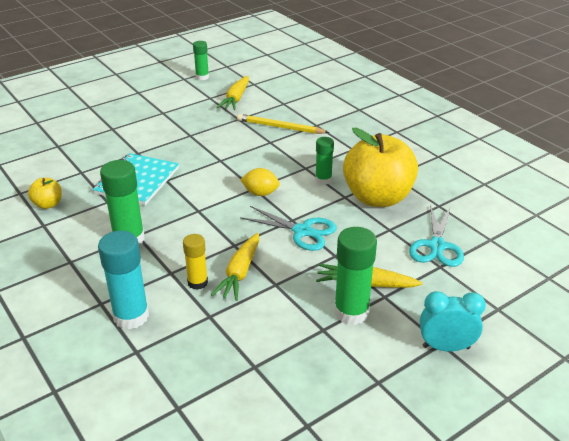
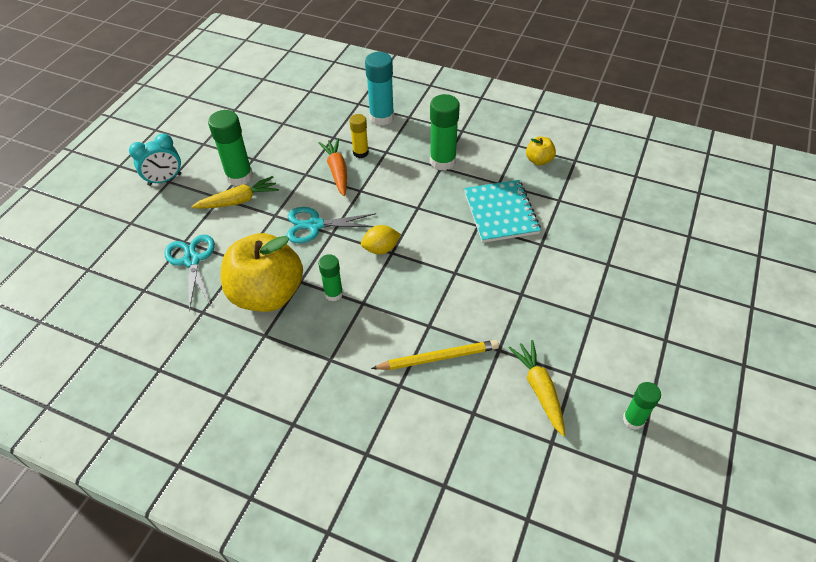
camera: 150 degrees right, 15 degrees up
(240, 273) = (337, 171): yellow carrot -> orange carrot

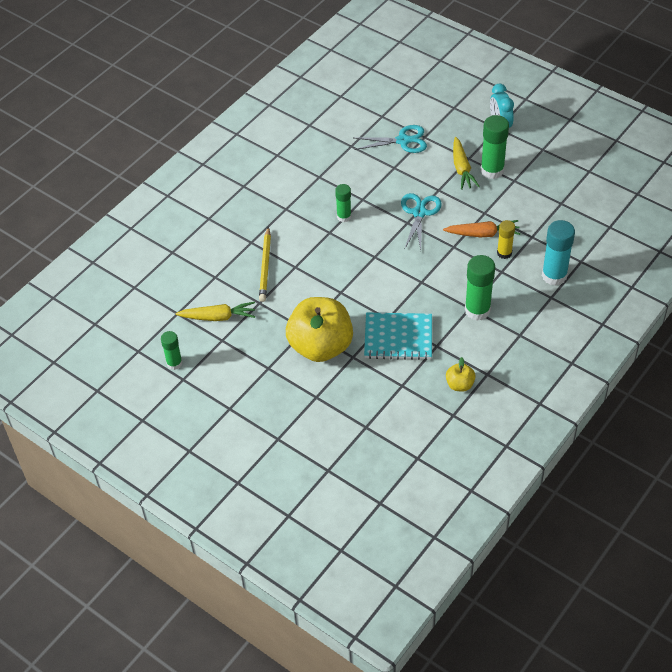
camera: 105 degrees right, 0 degrees up
(267, 294) = (356, 180): yellow apple -> yellow apple (320, 346)
(381, 249) = (380, 250): yellow lemon -> none

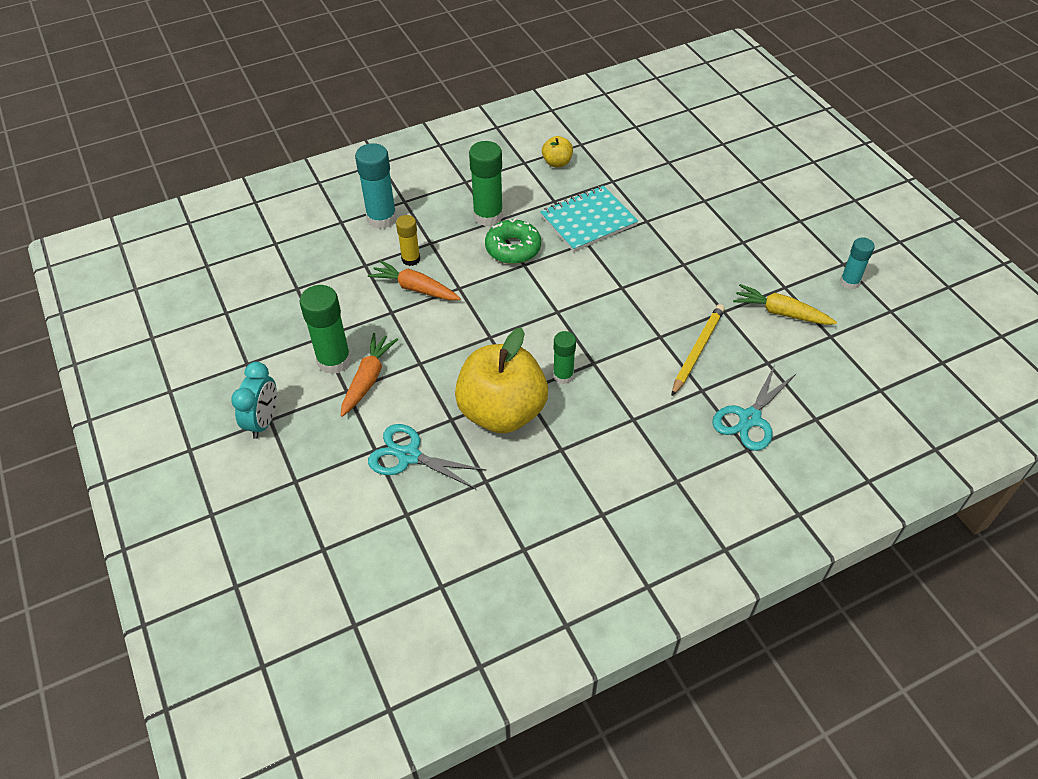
camera: 155 degrees left, 0 degrees up
(174, 363) = (849, 282): green glue stick -> turquoise glue stick
(320, 346) = (675, 241): yellow apple -> yellow apple (502, 412)
(398, 338) = (588, 220): turquoise notebook -> turquoise notebook turned 60 degrees counterclockwise
(419, 213) = (467, 342): turquoise scissors -> turquoise scissors (749, 419)
(438, 291) = (513, 248): none -> green donut
(462, 168) = (368, 379): yellow carrot -> orange carrot

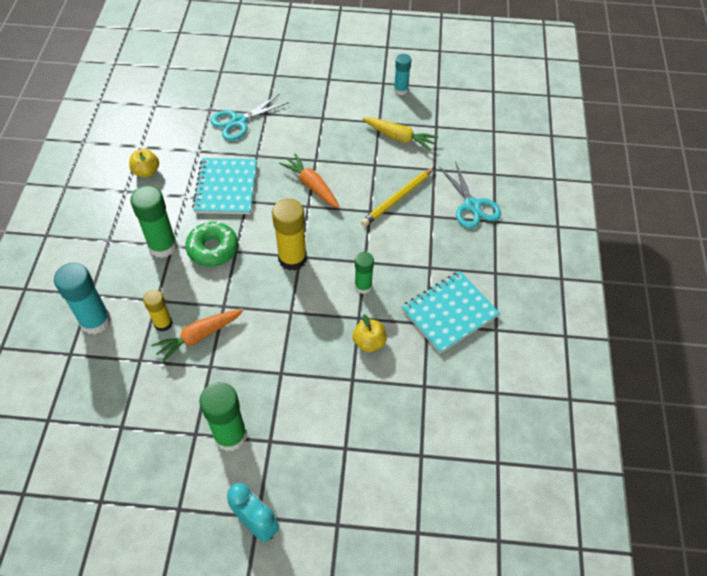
camera: 60 degrees left, 5 degrees up
(368, 379) = (270, 419): orange carrot -> orange carrot (312, 186)
(409, 456) = (368, 426): turquoise scissors -> turquoise scissors (238, 122)
(502, 412) = (369, 342): yellow apple -> yellow apple, size x0.43
(550, 307) = (292, 258): none -> yellow glue stick
(589, 462) = (449, 313): none -> turquoise notebook
(697, 350) = (397, 198): yellow pencil -> yellow pencil turned 105 degrees counterclockwise
(781, 313) = (399, 137): yellow carrot -> yellow carrot turned 120 degrees counterclockwise

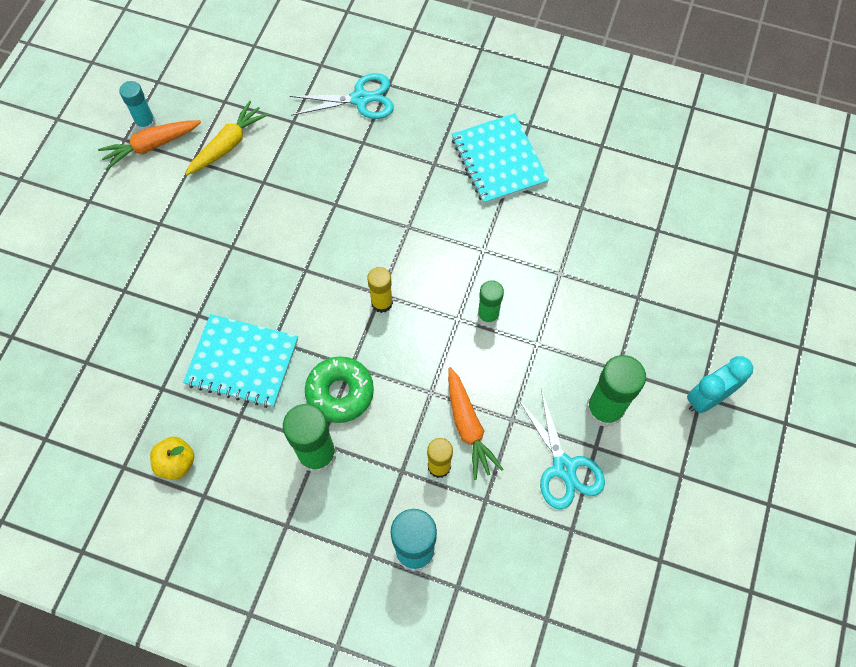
camera: 75 degrees left, 10 degrees up
(238, 122) = (126, 328): turquoise scissors -> turquoise scissors (564, 467)
(292, 258) = (382, 303): yellow glue stick -> yellow glue stick, size x0.60
(312, 186) = (274, 259): orange carrot -> orange carrot (151, 146)
(363, 286) = (442, 236): green glue stick -> green glue stick (488, 315)
(369, 342) = (517, 246): yellow apple -> none
(397, 198) = (325, 170): yellow pencil -> none

